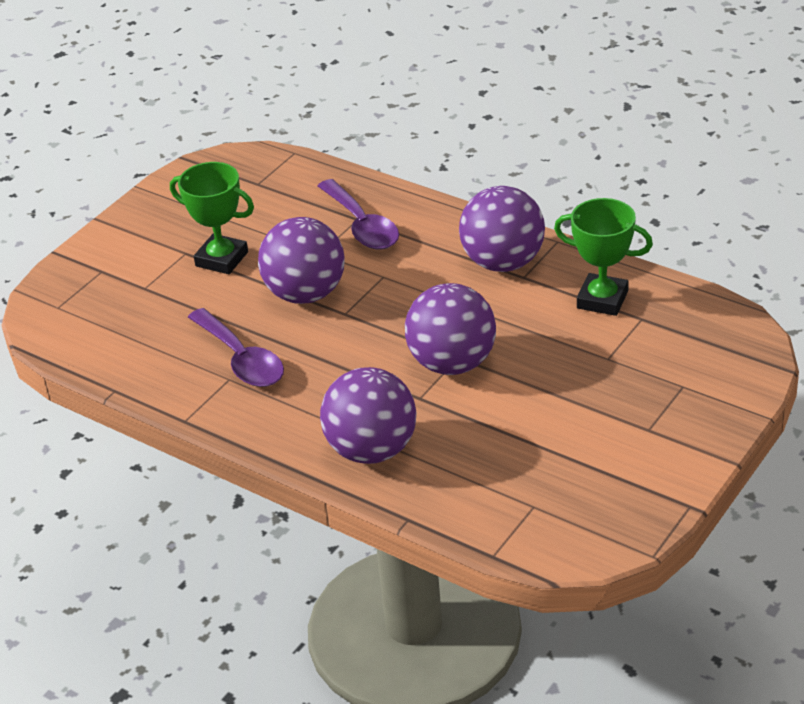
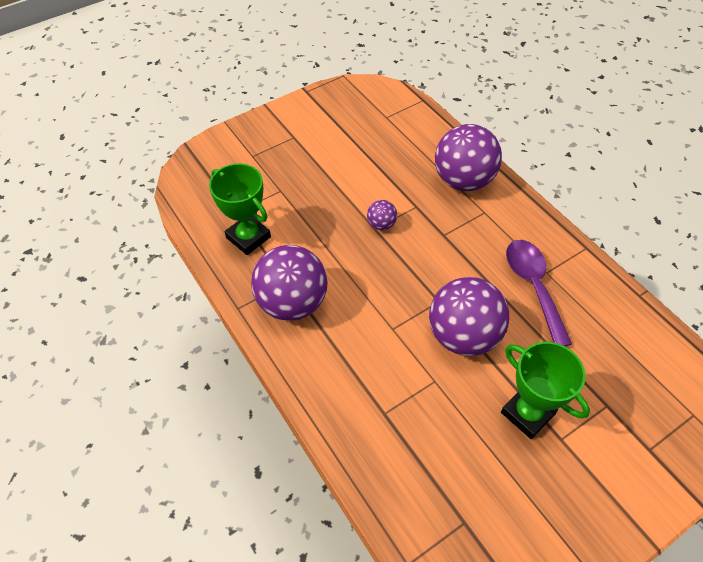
camera: 160 degrees left, 15 degrees up
(362, 225) = (384, 401): purple spoon -> none
(452, 363) = (381, 224): purple ball -> purple ball, size x0.45

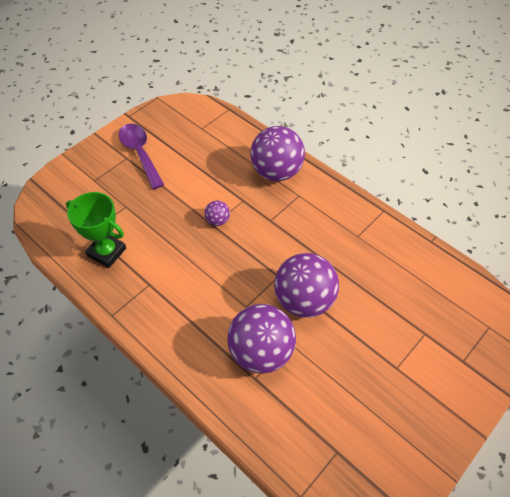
camera: 15 degrees left, 0 degrees up
(292, 303) = (158, 301): purple ball -> purple ball (261, 352)
(527, 413) = (366, 353): green trophy -> none
(533, 287) = (350, 250): purple spoon -> purple spoon (140, 154)

